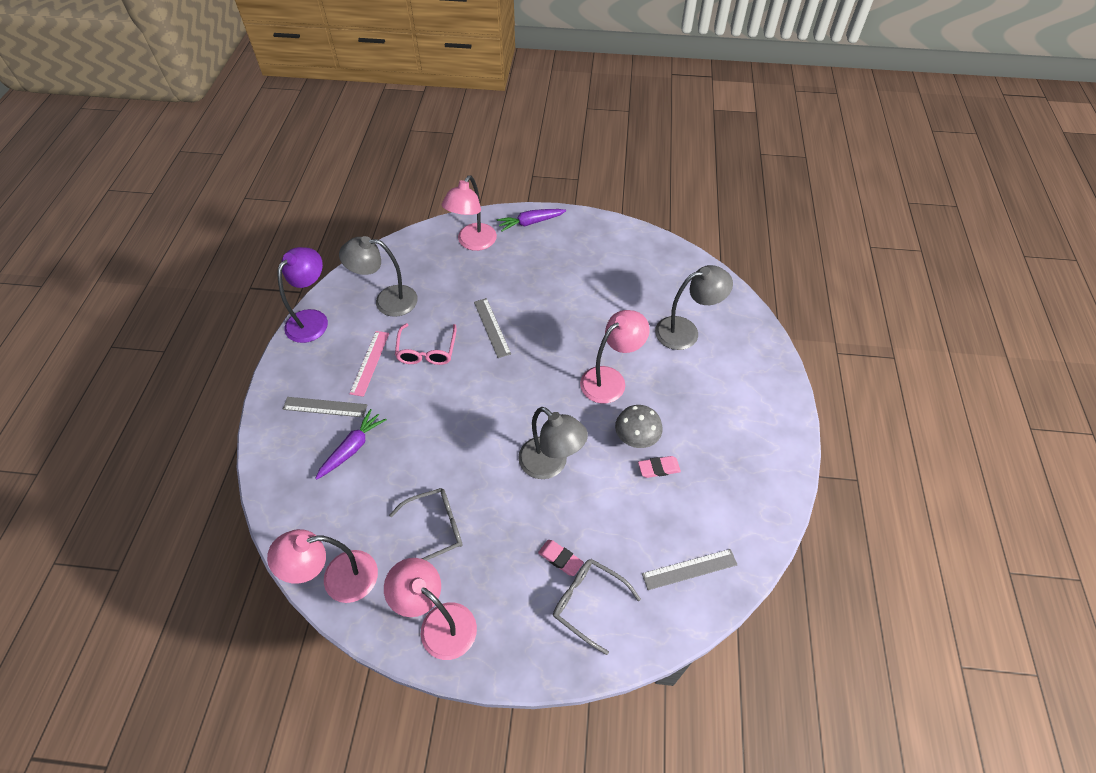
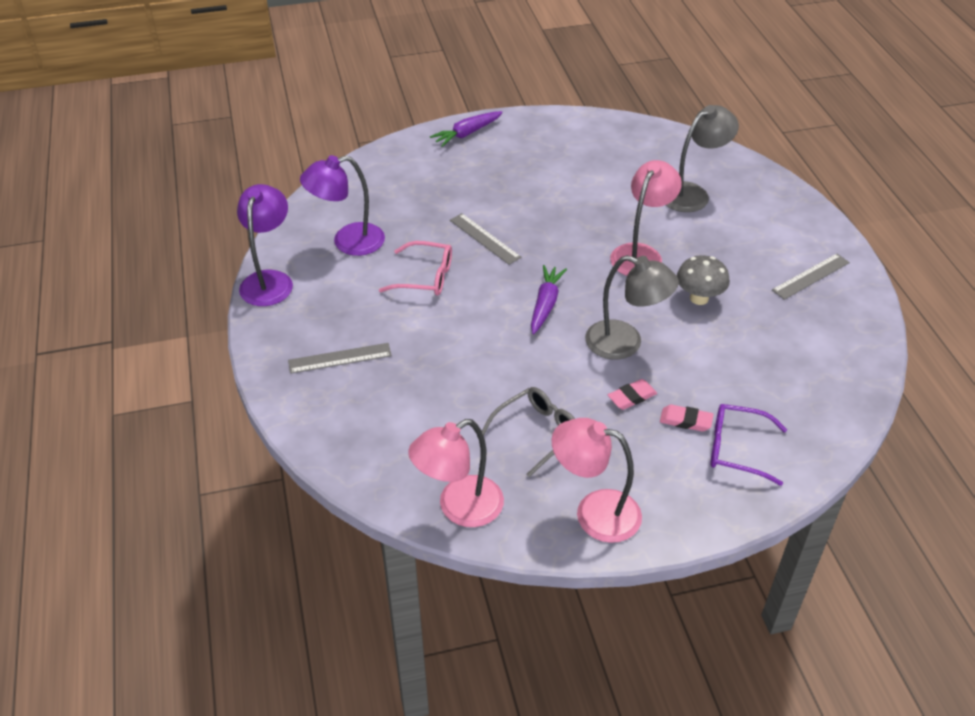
camera: 20 degrees left, 10 degrees down
(352, 448) = (397, 387): purple carrot -> purple carrot (545, 304)
(370, 363) = (366, 304): pink ruler -> none
(387, 301) = (348, 242): grey lamp -> purple lamp
(427, 350) = (425, 277): pink glasses -> pink glasses turned 60 degrees counterclockwise
(473, 243) = (413, 166): pink lamp -> none
(589, 603) = (737, 449): grey glasses -> purple glasses
(658, 468) = (737, 317): pink eraser -> pink eraser (632, 397)
(689, 569) = (818, 392): grey ruler -> grey ruler (811, 276)

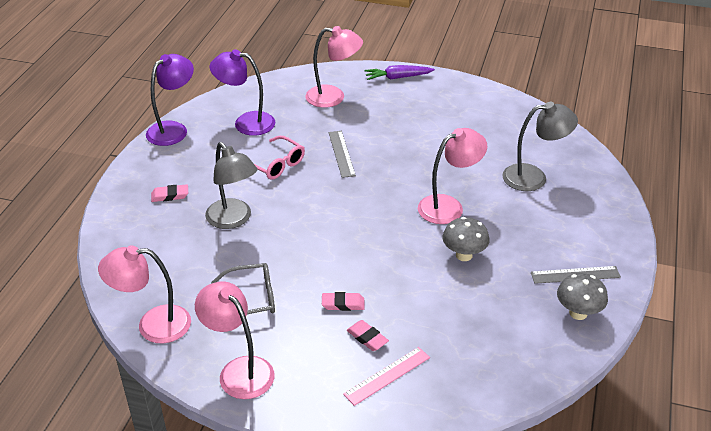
camera: 30 degrees right, 5 degrees down
(339, 358) = (170, 195): grey ruler -> pink eraser
(419, 179) = (333, 97): none -> pink lamp
(545, 304) = (342, 214): purple carrot -> none
(625, 344) = (374, 265): grey lamp -> grey lamp (233, 220)
(737, 449) = (387, 376): purple glasses -> pink ruler
(844, 312) = (578, 313): none -> grey mushroom

